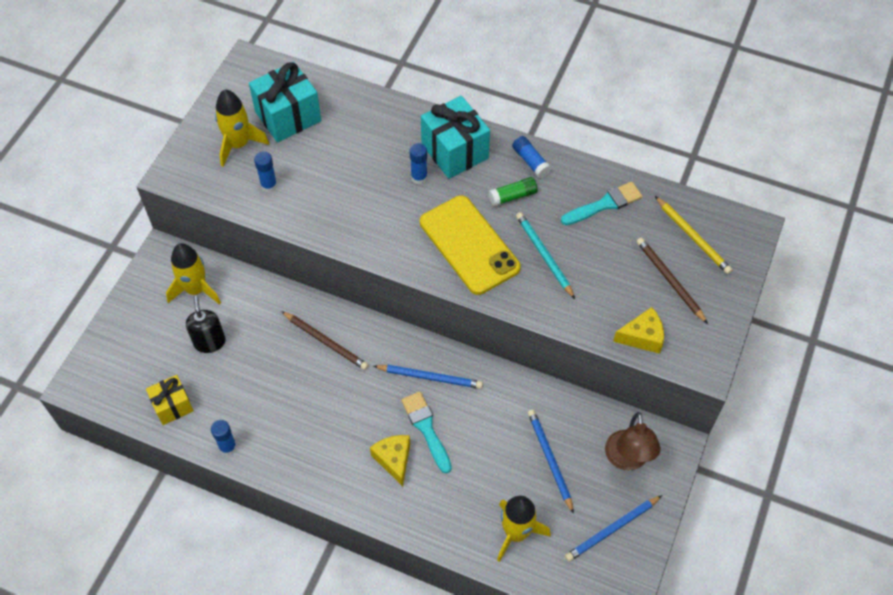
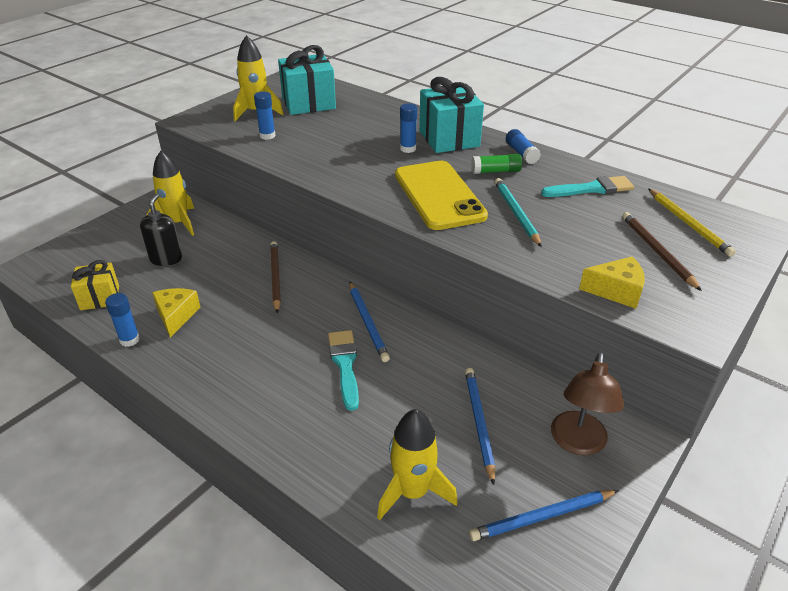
camera: 15 degrees right, 20 degrees down
(326, 342) = (275, 277): brown pencil -> brown pencil turned 150 degrees counterclockwise
(394, 460) = (296, 385): yellow cheese -> yellow cheese (176, 316)
(430, 377) = (368, 323): blue pencil -> blue pencil turned 45 degrees clockwise

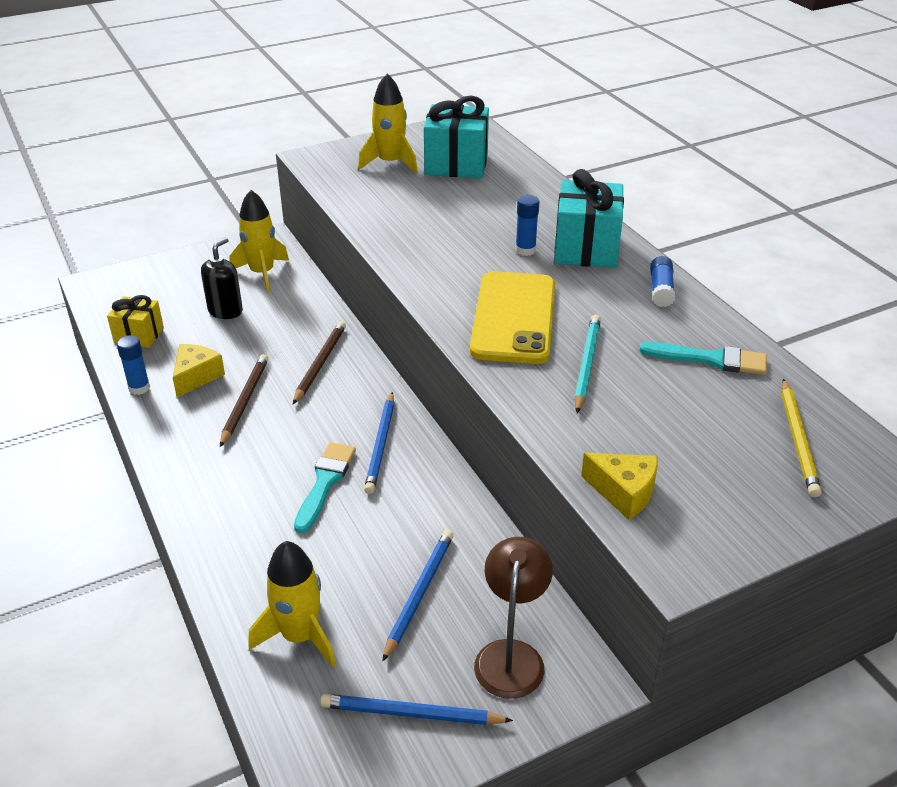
camera: 25 degrees right, 0 degrees up
(267, 136) = (380, 196): blue glue stick -> none
(496, 171) = (608, 305): green glue stick -> none
(577, 443) = (511, 655): brown lamp -> brown lamp turned 150 degrees clockwise
(657, 252) = (720, 462): brown pencil -> brown pencil (244, 401)

